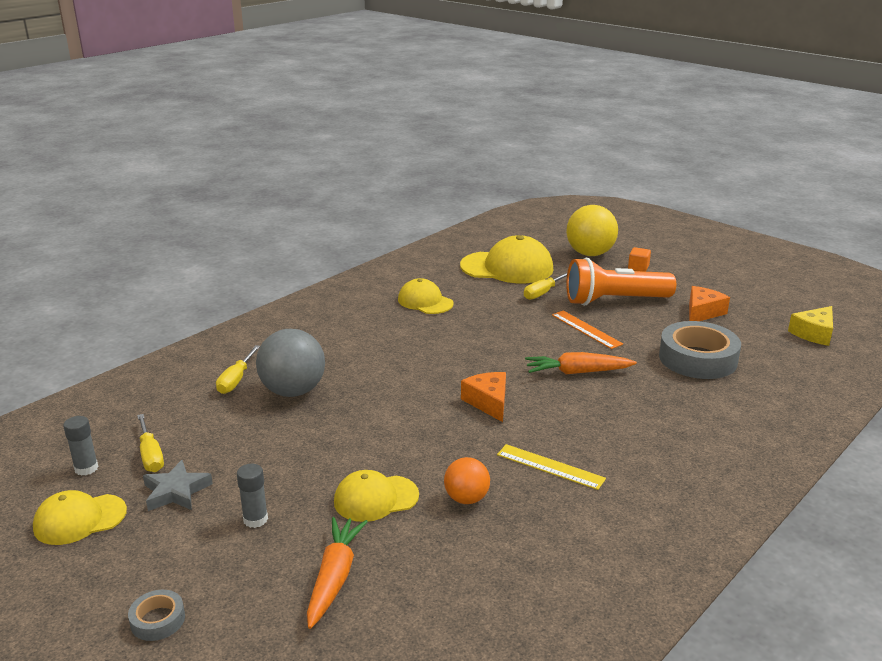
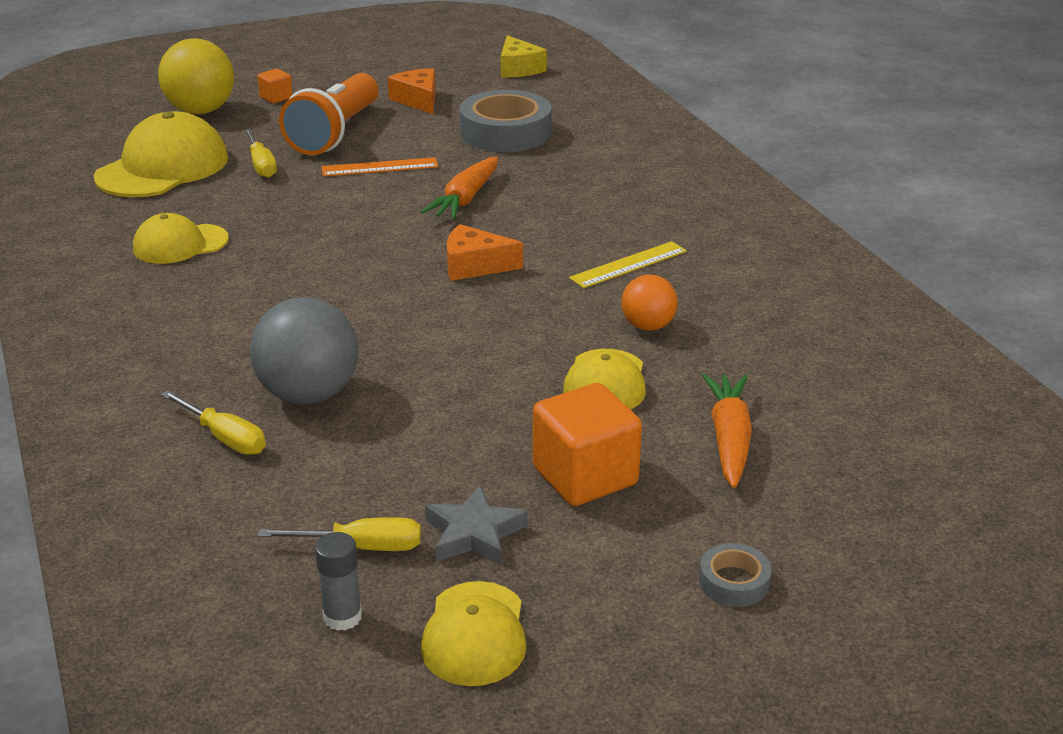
camera: 65 degrees left, 5 degrees up
(255, 519) = (585, 476): grey glue stick -> orange cube
(334, 577) = (729, 439): orange carrot -> orange carrot turned 60 degrees clockwise

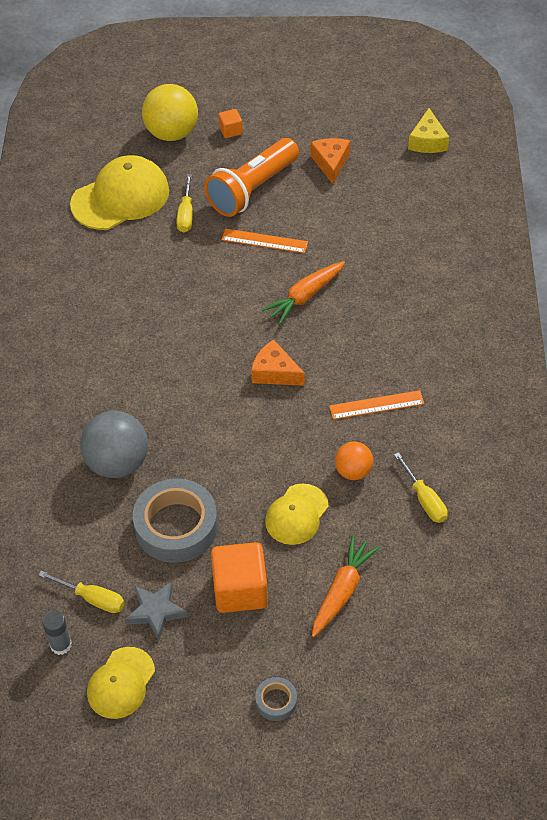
camera: 25 degrees right, 20 degrees up
(180, 244) = (100, 289): yellow cap -> none
(225, 438) = (56, 484): yellow screwdriver -> yellow screwdriver (424, 499)
(505, 132) = (373, 224): grey tape -> grey tape (176, 526)
(628, 265) = (376, 405): yellow ruler -> orange ruler

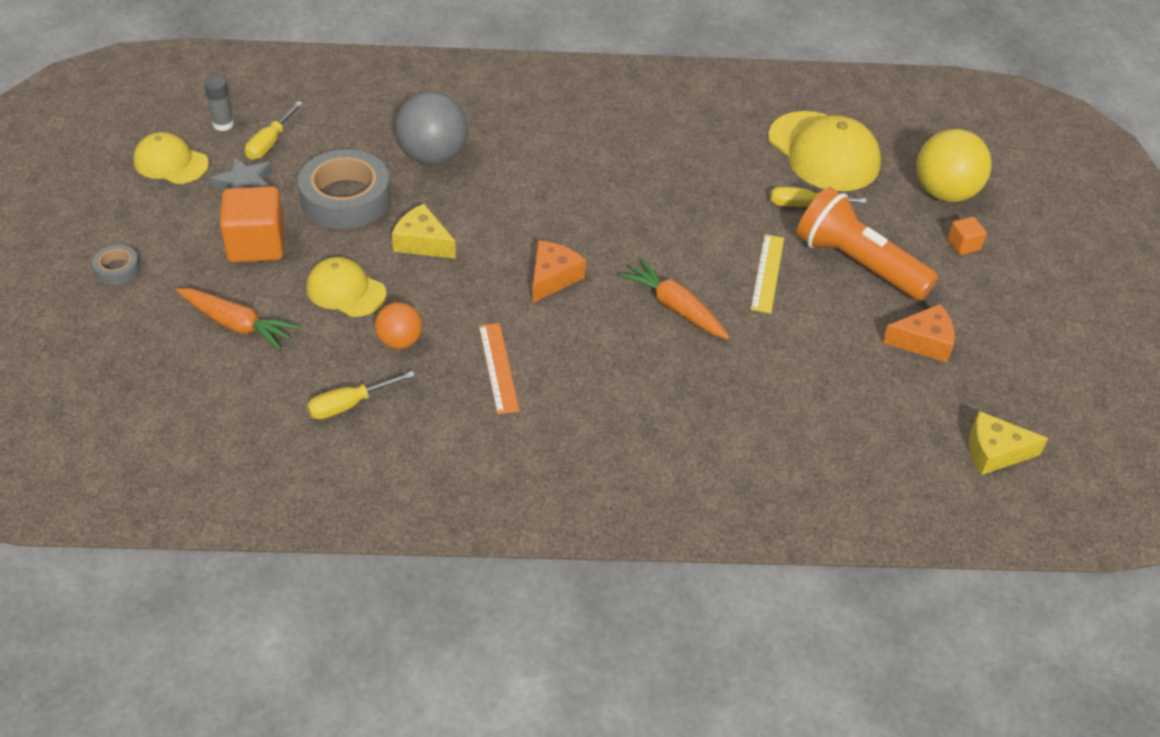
camera: 85 degrees right, 5 degrees down
(234, 463) = (422, 242): none -> yellow cheese
(264, 241) = (767, 273): orange ruler -> yellow ruler

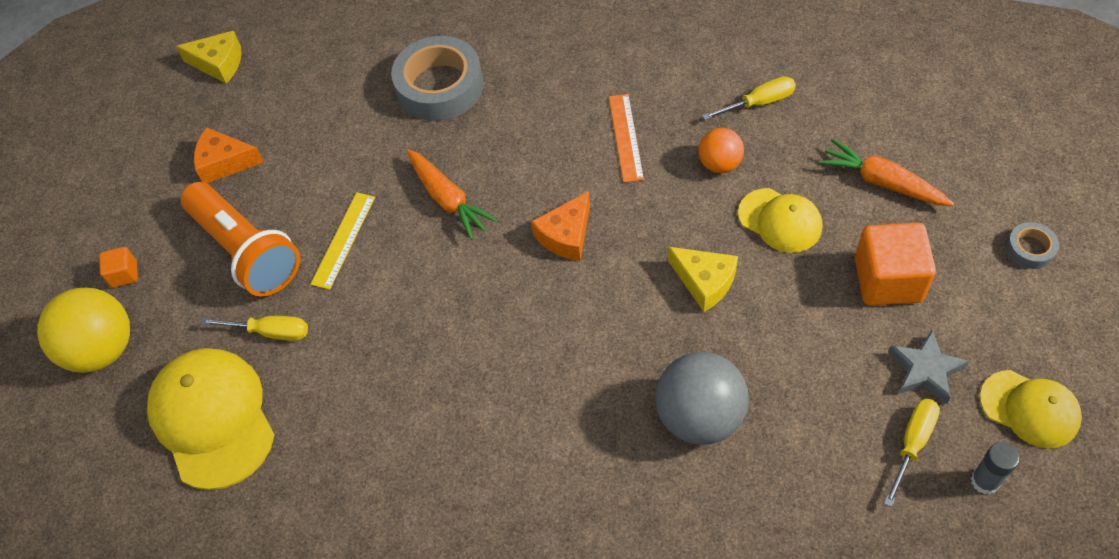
camera: 165 degrees left, 10 degrees up
(345, 198) = (799, 347): grey tape -> grey tape (439, 86)

